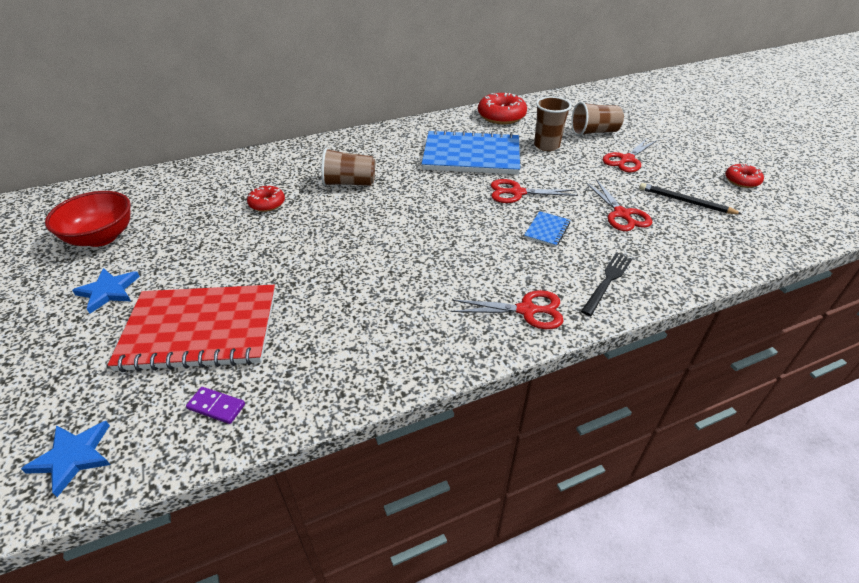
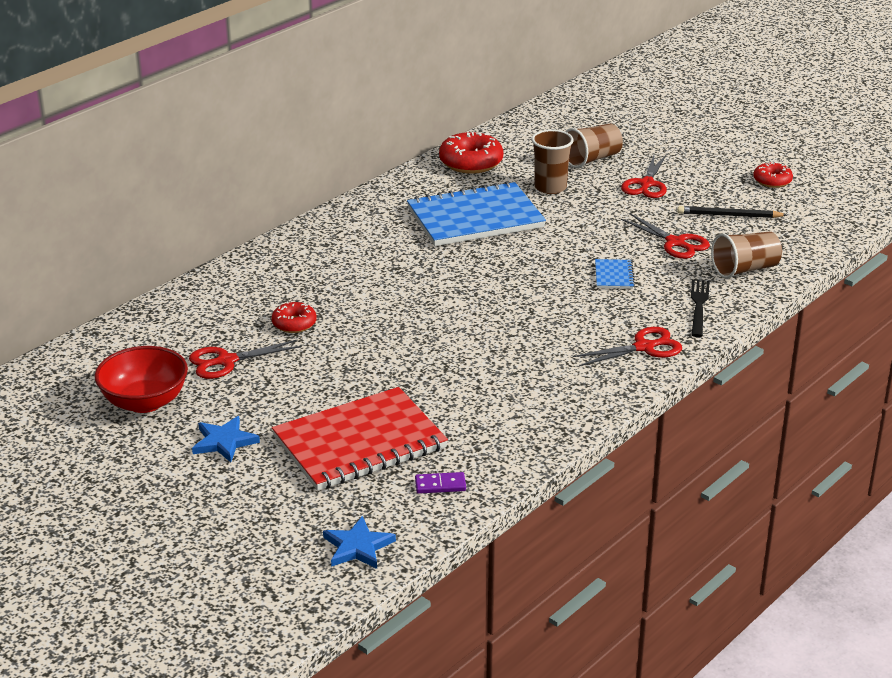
camera: 25 degrees left, 10 degrees down
(349, 183) = (365, 280): brown cup -> brown cup (745, 269)
(517, 193) = (557, 246): red scissors -> red scissors (226, 361)

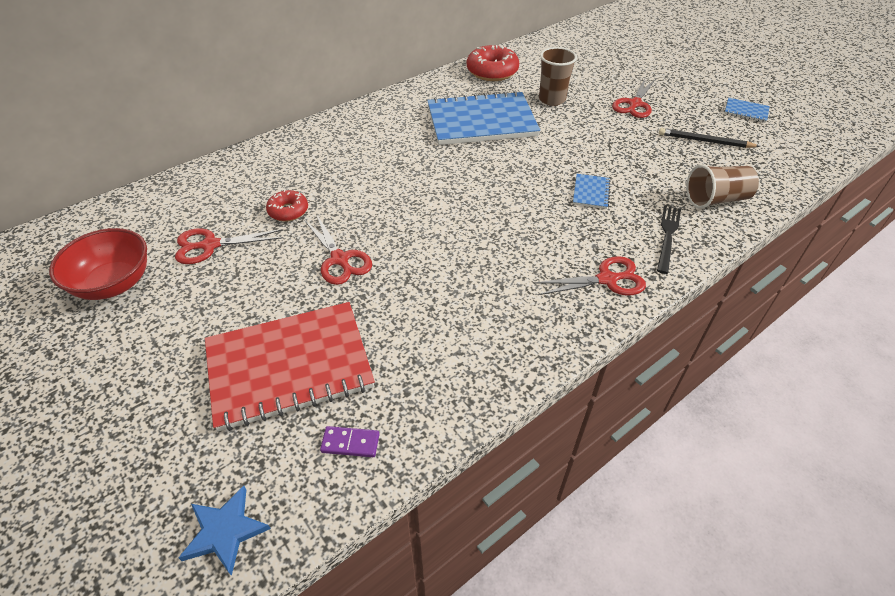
camera: 10 degrees right, 15 degrees up
(224, 442) = (159, 345): blue star -> none
(591, 159) = (591, 77): brown cup -> none
(675, 243) = (653, 164): red scissors -> red scissors (340, 259)
(772, 181) = (746, 111): red donut -> blue notebook

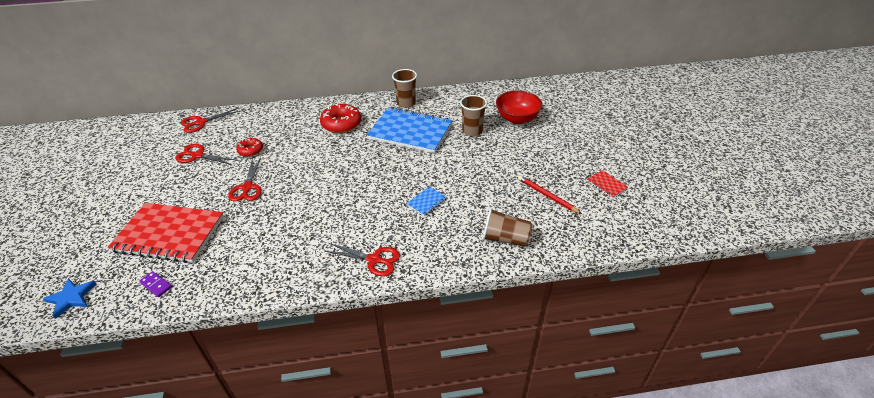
camera: 30 degrees right, 5 degrees down
(114, 284) = (141, 159): red bowl -> red bowl (517, 118)
(438, 91) = (406, 103): none -> brown cup
(492, 71) = (454, 100): red donut -> red donut (341, 124)
(634, 104) = (526, 152): red scissors -> red scissors (201, 122)
(667, 236) = (443, 249): black fork -> none
(705, 141) = (547, 196): black pencil -> red pencil
(746, 111) = (606, 185): blue notebook -> red notebook

